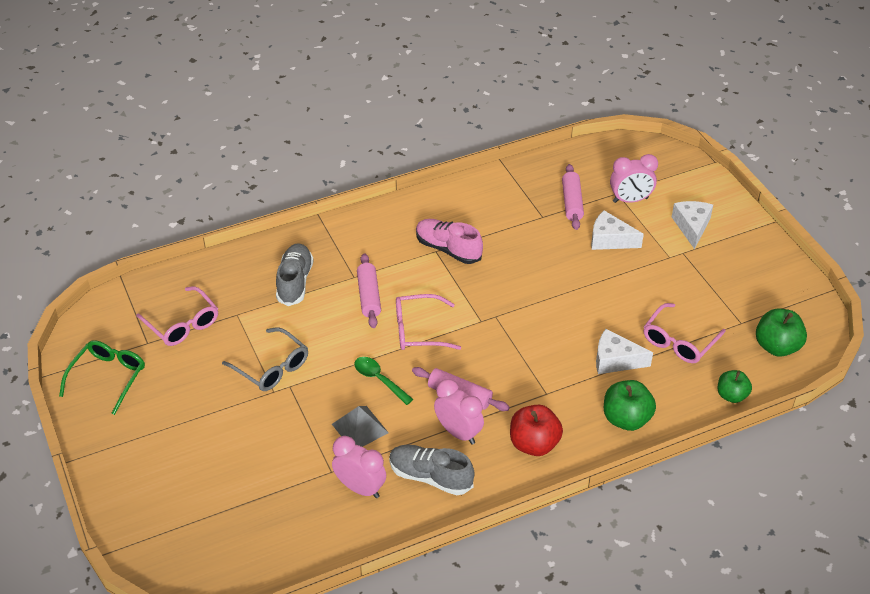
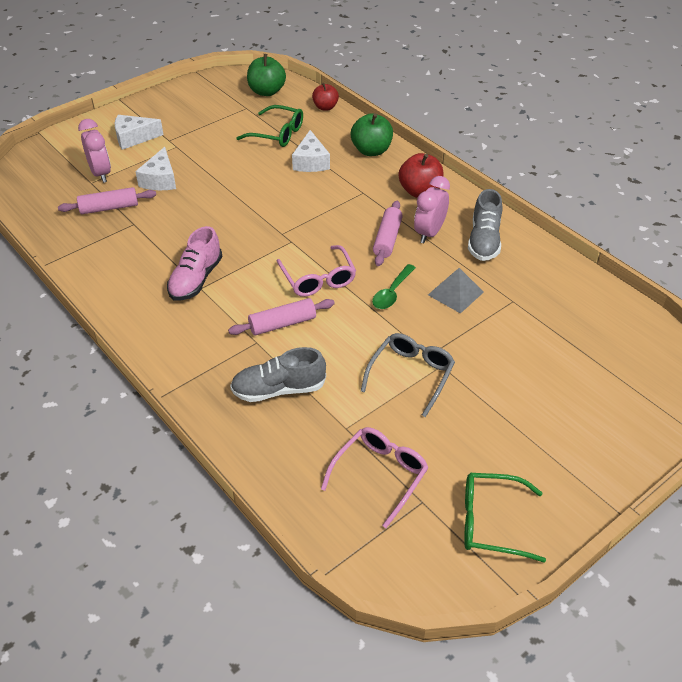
camera: 105 degrees left, 0 degrees up
(360, 488) = (519, 279): pink clock -> none
(679, 341) = (277, 133): pink glasses -> green glasses
(731, 395) = (325, 107): green apple -> red apple

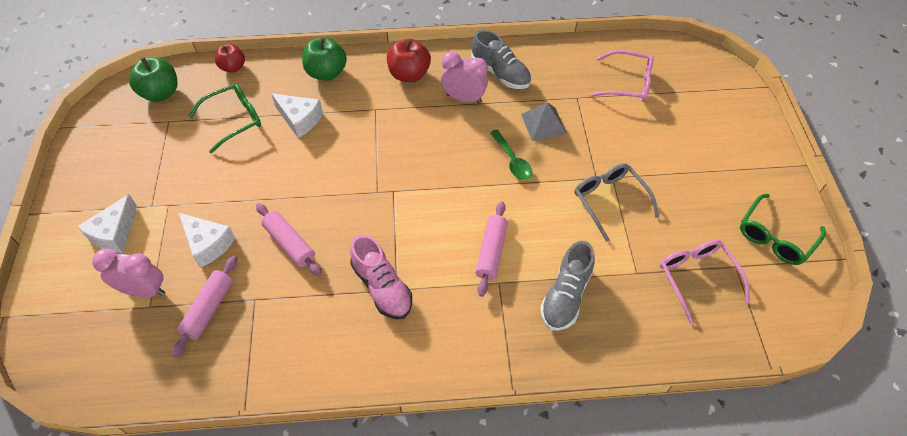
camera: 55 degrees left, 10 degrees up
(318, 278) = (456, 198): pink glasses -> pink glasses (627, 83)
(387, 239) = (448, 127): pink rolling pin -> pink rolling pin (289, 244)
(429, 233) = (464, 98): pink clock -> pink clock turned 135 degrees clockwise

